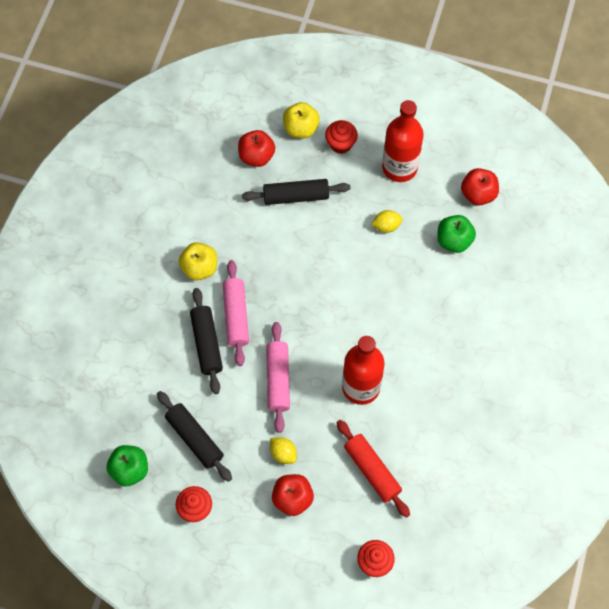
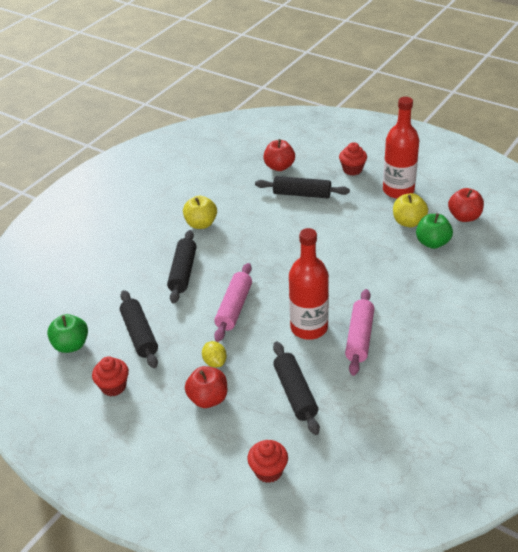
camera: 20 degrees right, 25 degrees down
(236, 316) = (217, 259): pink rolling pin -> pink rolling pin (359, 337)
(301, 128) = (322, 157): yellow apple -> yellow apple (408, 222)
(372, 470) = (295, 393): red rolling pin -> black rolling pin
(386, 226) = (373, 224): yellow lemon -> none

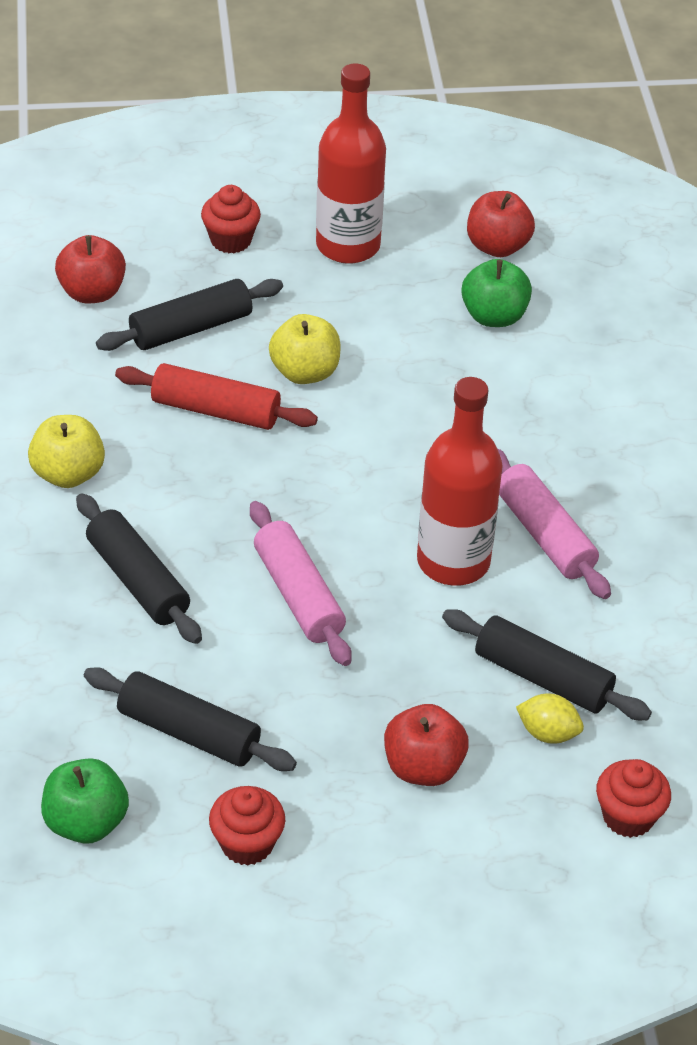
camera: 45 degrees left, 5 degrees up
(215, 362) = (368, 703): yellow lemon -> yellow lemon (548, 733)
(278, 227) = (216, 410): none -> red rolling pin
(408, 222) = (422, 297): yellow apple -> yellow apple (305, 372)

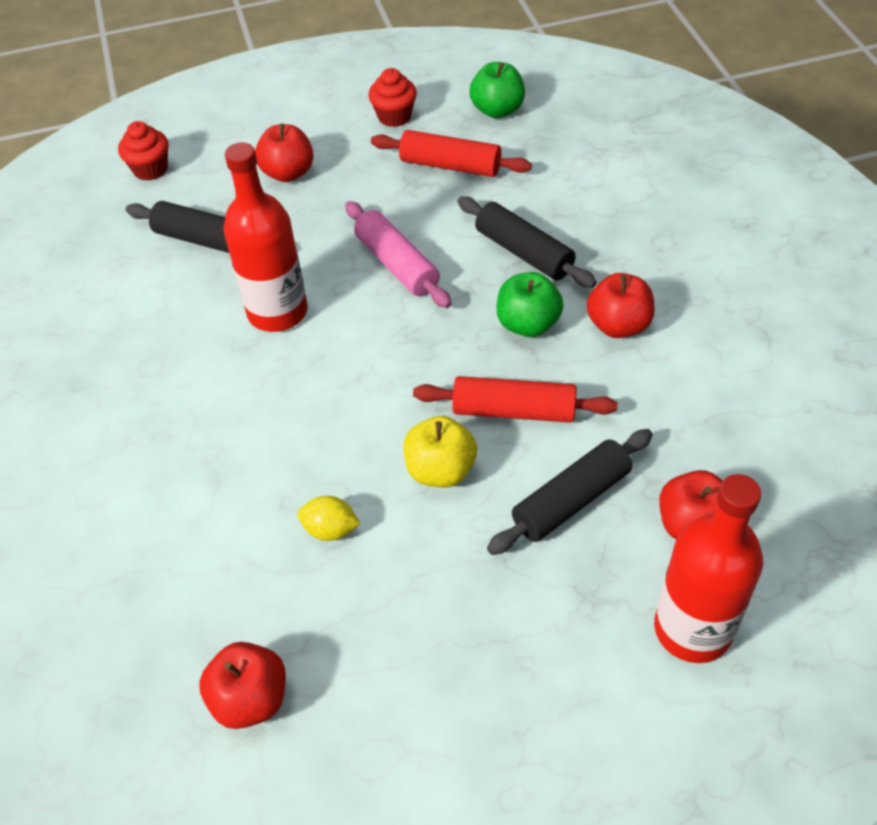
camera: 175 degrees right, 5 degrees up
(68, 474) = (618, 325): yellow apple -> red apple
(188, 732) = (450, 165): black rolling pin -> red rolling pin
(231, 240) = (571, 638): red cupcake -> none
(348, 245) = (432, 660): red bottle -> red bottle (692, 629)
(494, 316) = (251, 585): green apple -> green apple (528, 324)
(544, 534) = (201, 348): pink rolling pin -> none
(548, 733) = (202, 206): yellow lemon -> yellow lemon (330, 529)

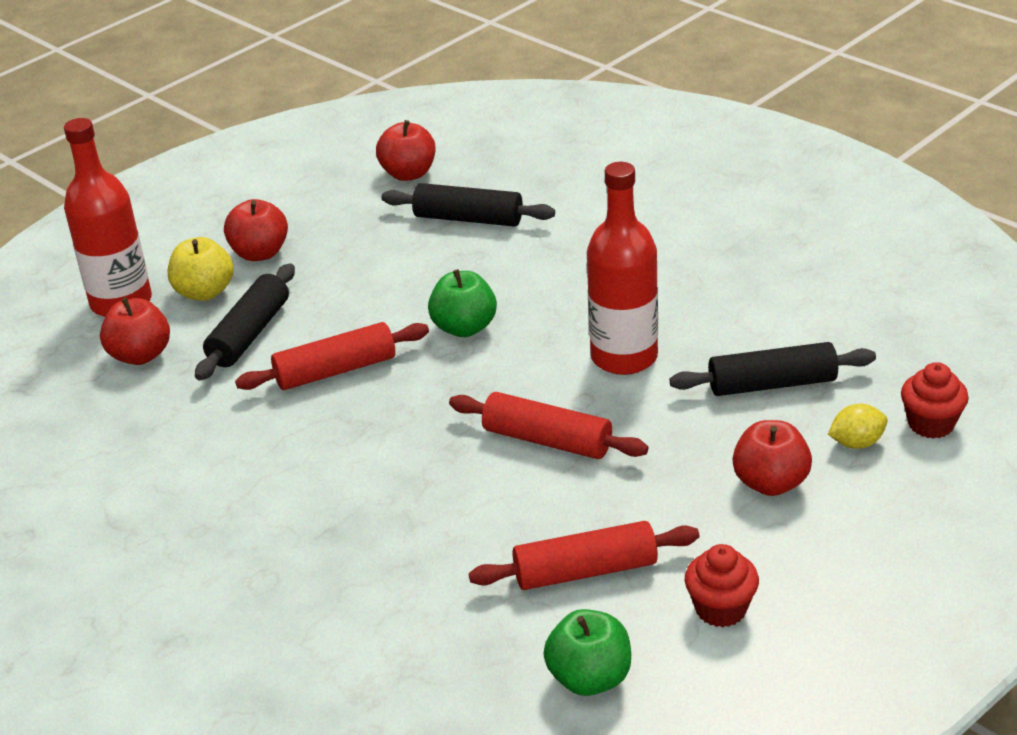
camera: 150 degrees right, 15 degrees down
(330, 529) = (429, 253): yellow lemon -> yellow lemon (856, 443)
(397, 264) = (547, 440): pink rolling pin -> red rolling pin
(440, 470) = (371, 312): yellow apple -> yellow apple (204, 292)
(524, 252) = (419, 505): black rolling pin -> black rolling pin (468, 219)
(528, 324) = (368, 440): green apple -> green apple (464, 328)
(618, 325) = (273, 473): red apple -> red apple (260, 253)

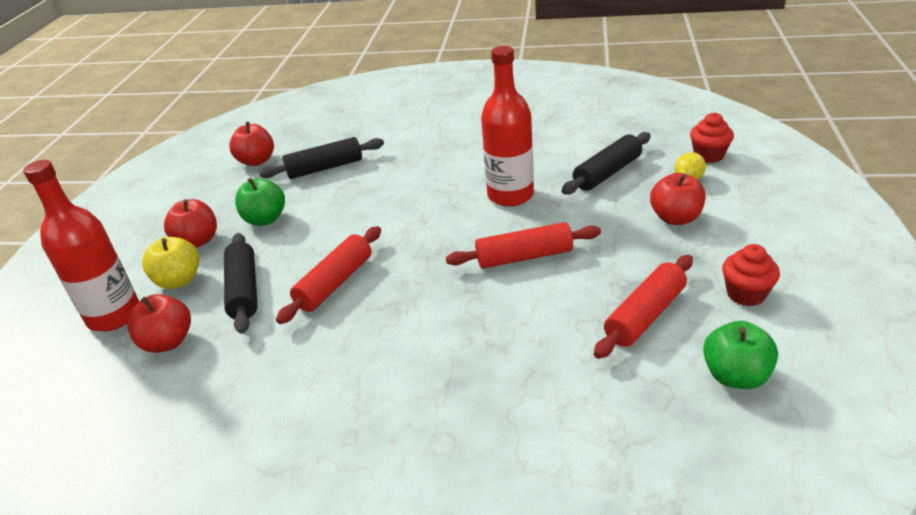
camera: 35 degrees left, 0 degrees up
(464, 328) = (393, 222): green apple -> green apple (265, 219)

